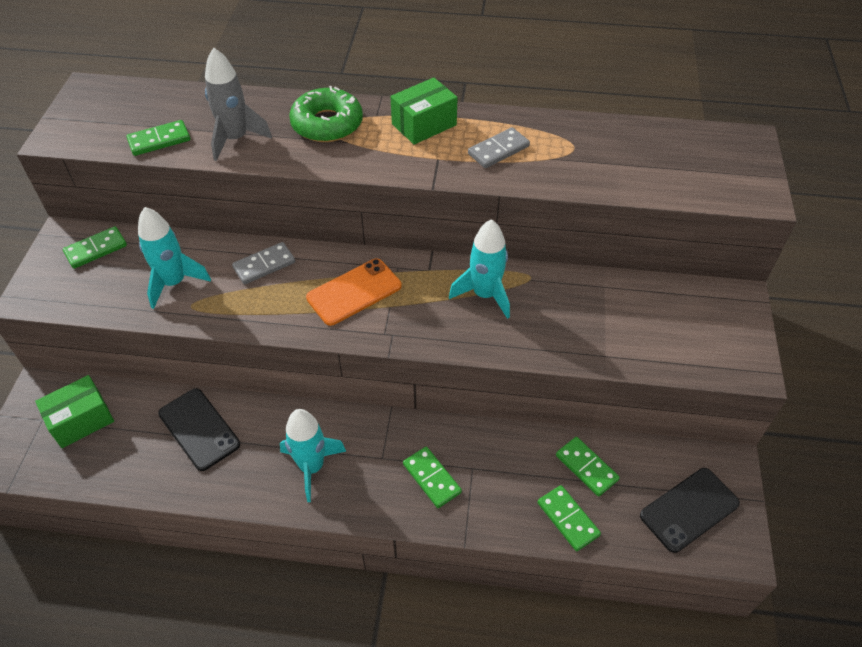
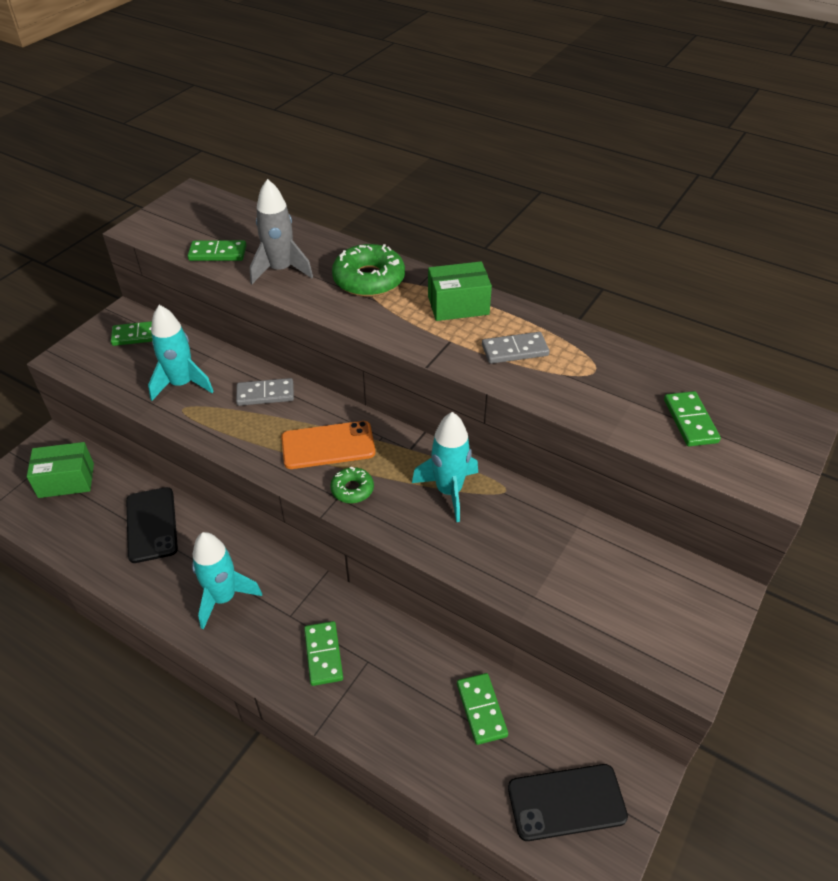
camera: 25 degrees right, 5 degrees down
(401, 323) = (352, 489): none -> green donut
(568, 519) = (431, 753): green domino -> green domino (690, 421)

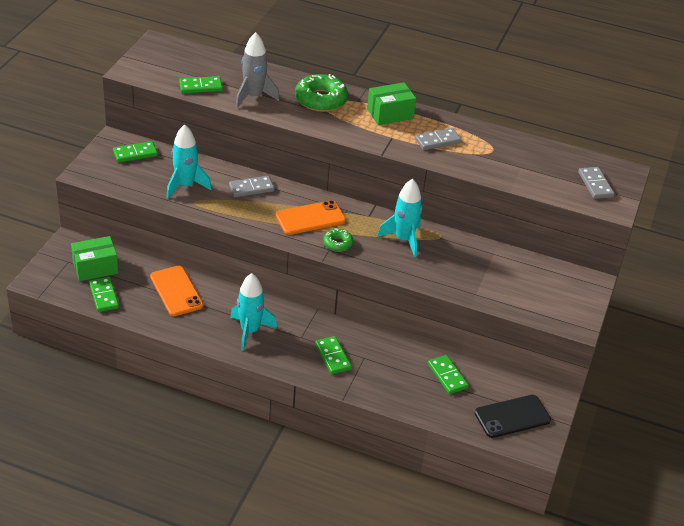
camera: 15 degrees left, 5 degrees down
(151, 524) = (176, 291): black phone -> orange phone
(690, 421) = (559, 176): green domino -> green domino (104, 296)
(747, 440) = (595, 184): none -> grey domino

